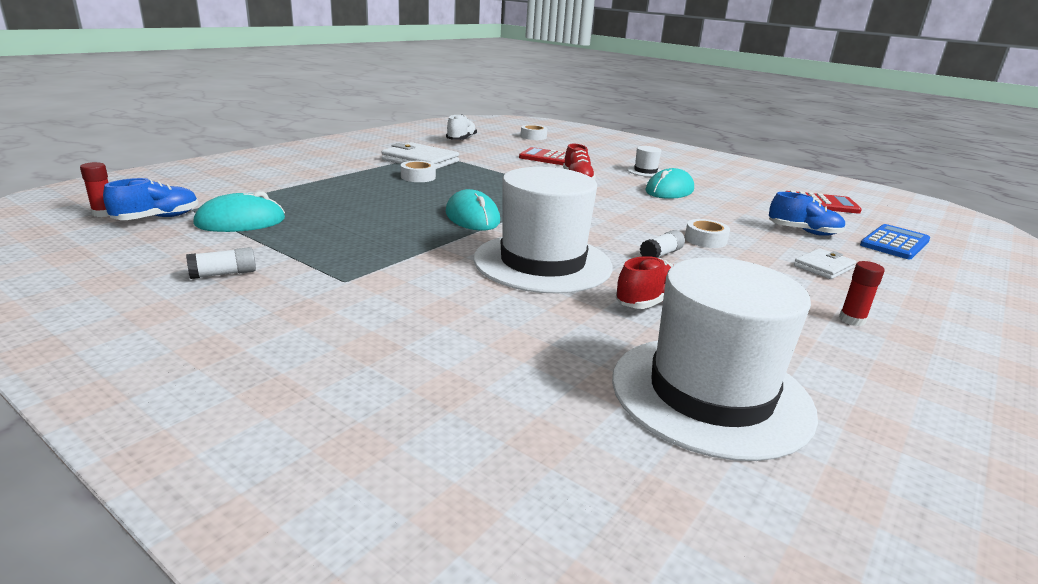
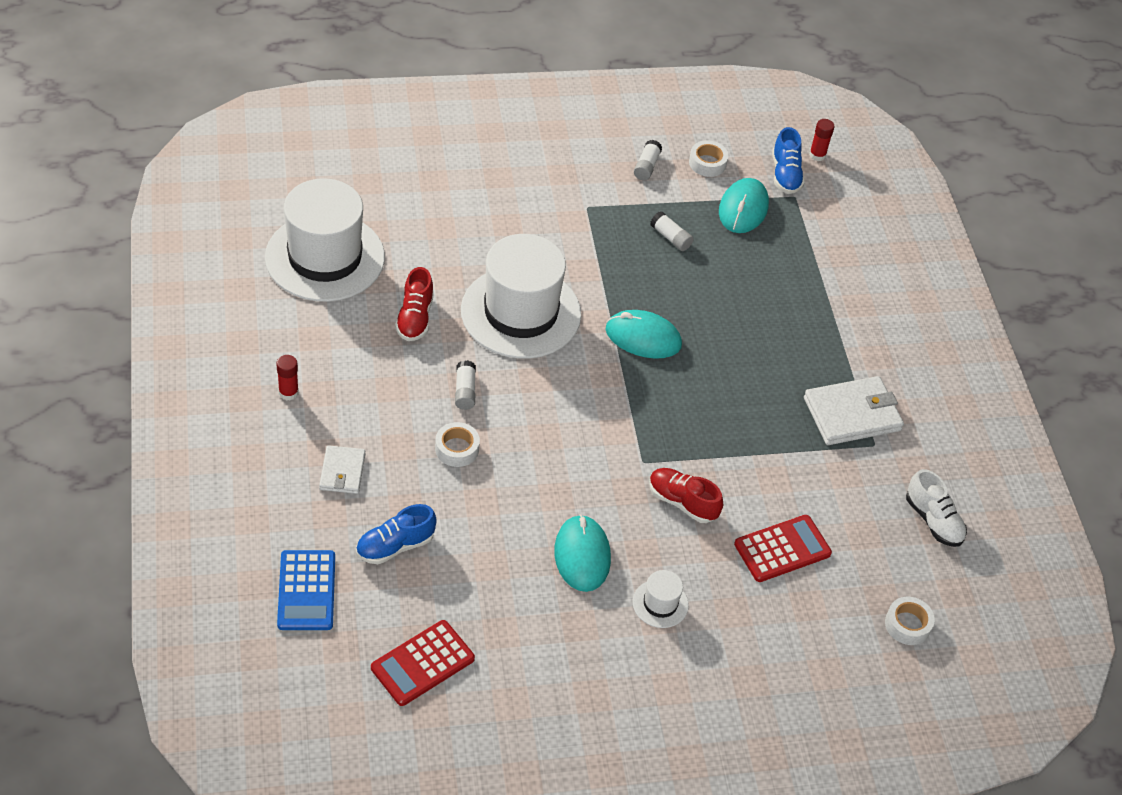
camera: 130 degrees right, 25 degrees up
(331, 237) = (670, 237): none -> white glue stick
(418, 177) = (789, 374): white tape -> white tape (707, 163)

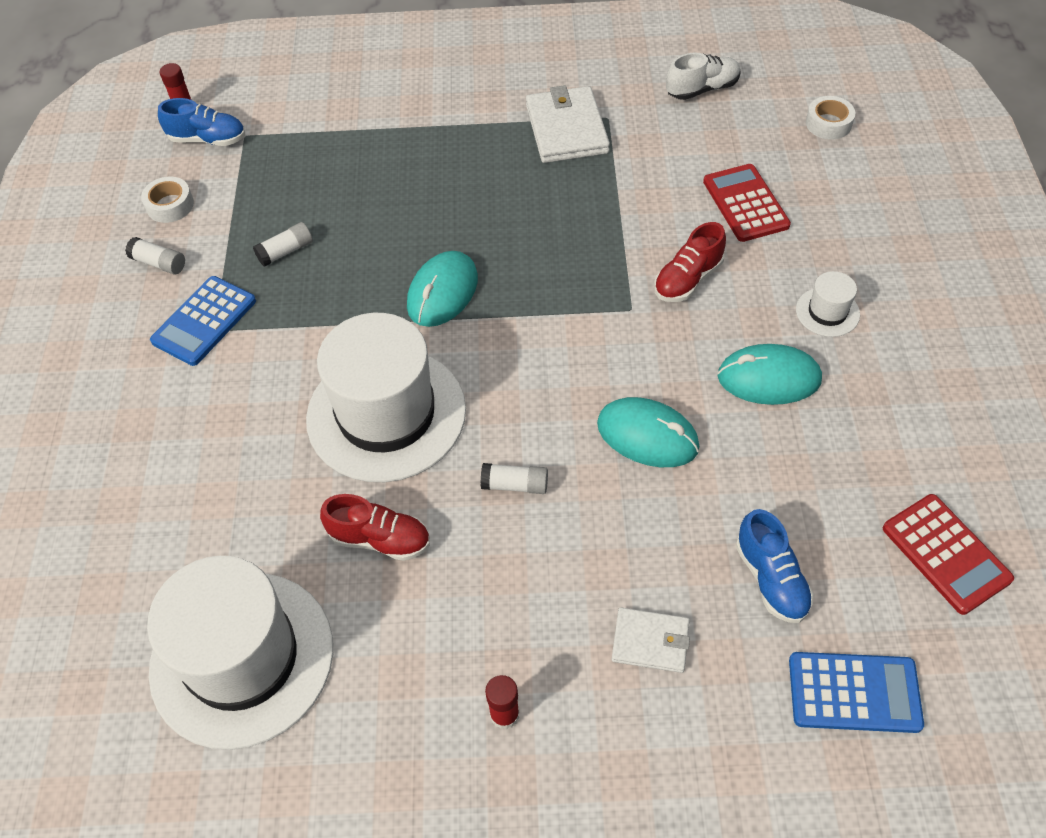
camera: 75 degrees left, 5 degrees up
(457, 449) = (611, 499): white tape -> none
(594, 200) = (204, 321): none -> blue calculator
(743, 209) = (253, 181): turquoise mouse -> turquoise mouse (647, 436)

